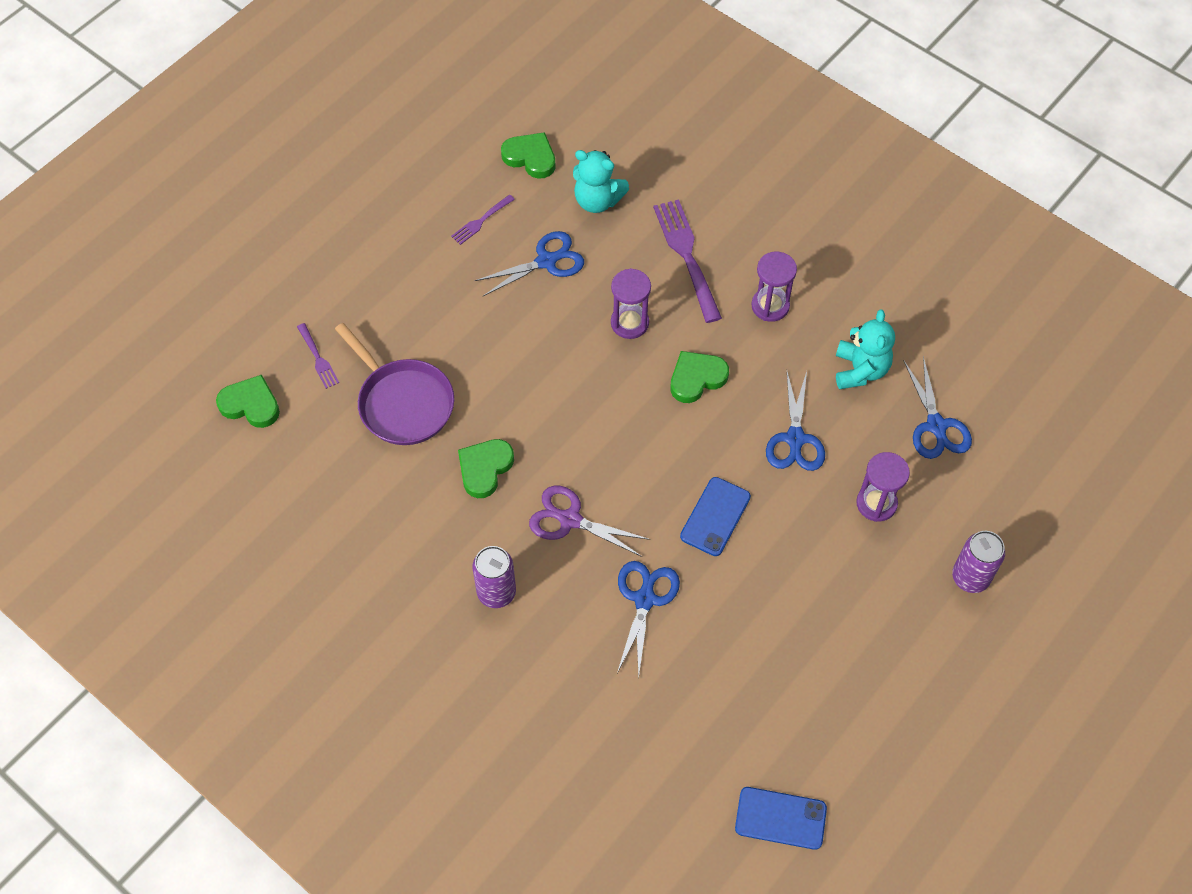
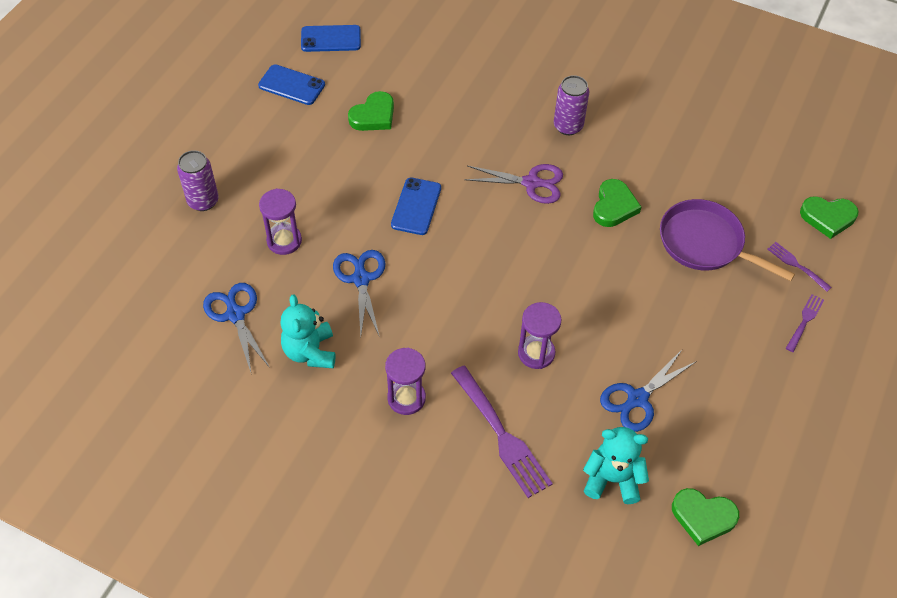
camera: 165 degrees right, 5 degrees down
(481, 221) = (720, 429): purple fork -> purple fork (805, 321)
(644, 599) = (456, 141): blue scissors -> none
(696, 378) = (460, 314): green heart -> green heart (373, 116)
(846, 740) = (291, 85): none -> blue phone

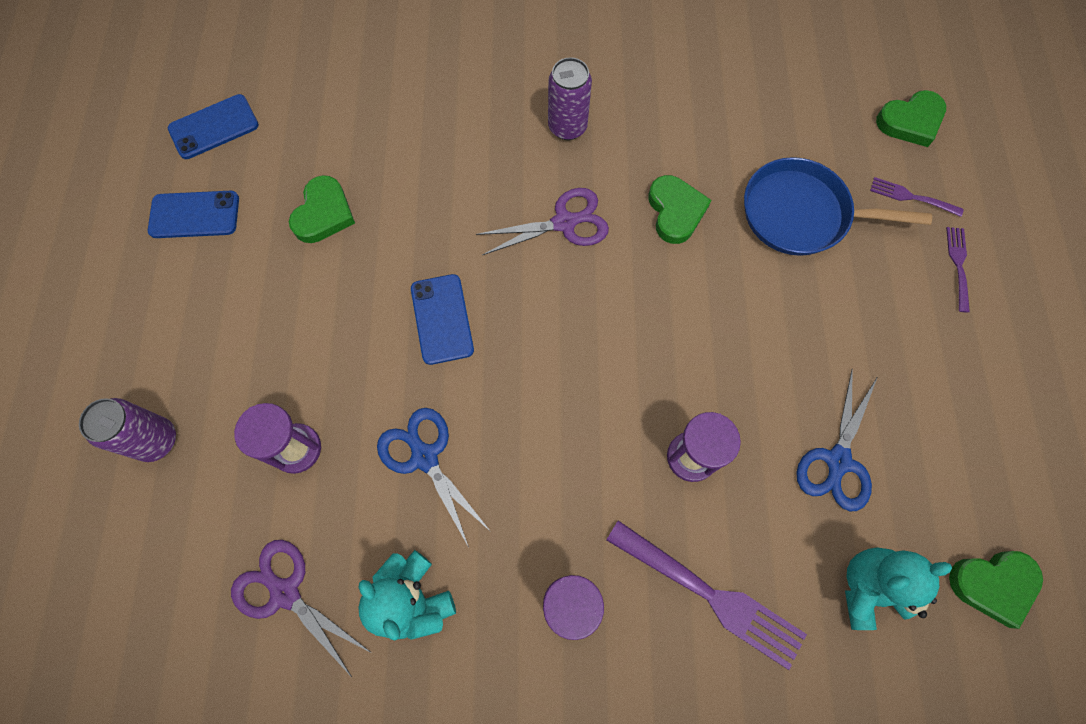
camera: 25 degrees left, 15 degrees up
(235, 314) = (285, 593): blue scissors -> purple scissors
(705, 243) = (801, 214): purple pan -> blue pan

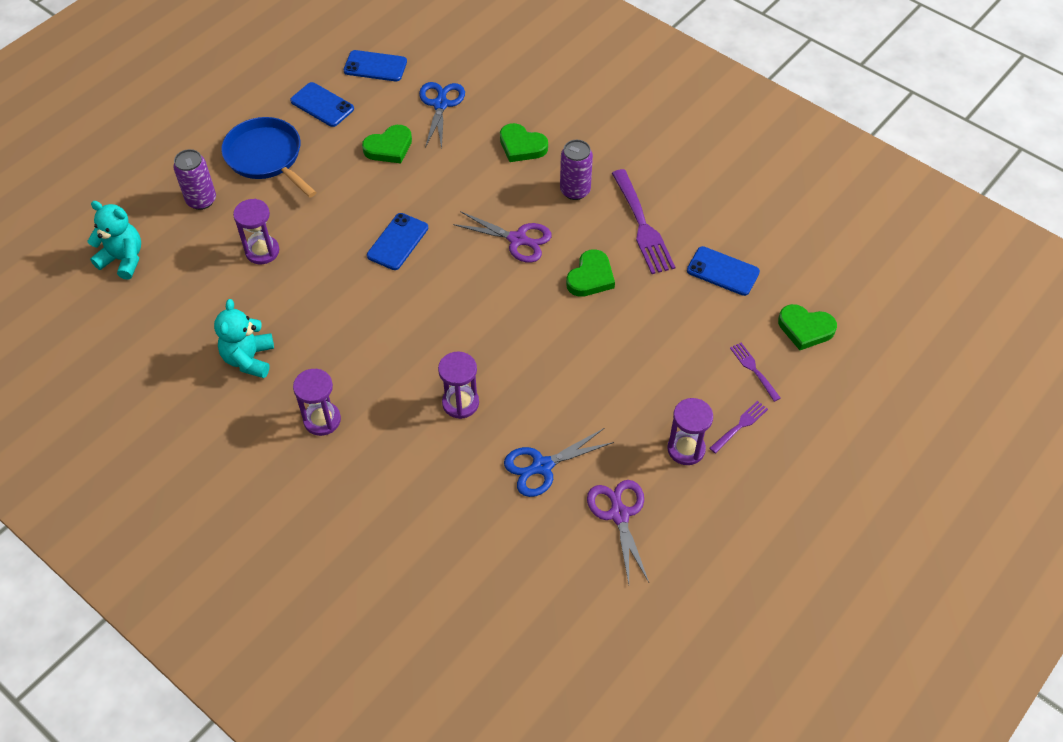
camera: 40 degrees right, 15 degrees down
(285, 593) = (193, 311): purple scissors -> purple scissors (619, 514)
(425, 457) = (320, 300): blue scissors -> blue scissors (440, 104)
(711, 595) = (398, 473): purple fork -> purple fork (642, 226)
(785, 115) = (723, 271): none -> blue phone
(801, 214) = (669, 330): blue pan -> blue pan (266, 157)
(868, 588) = (488, 536): turquoise teddy bear -> turquoise teddy bear (123, 259)
(939, 329) = (686, 449): none -> purple hourglass
(993, 584) = (563, 591): green heart -> green heart (522, 146)

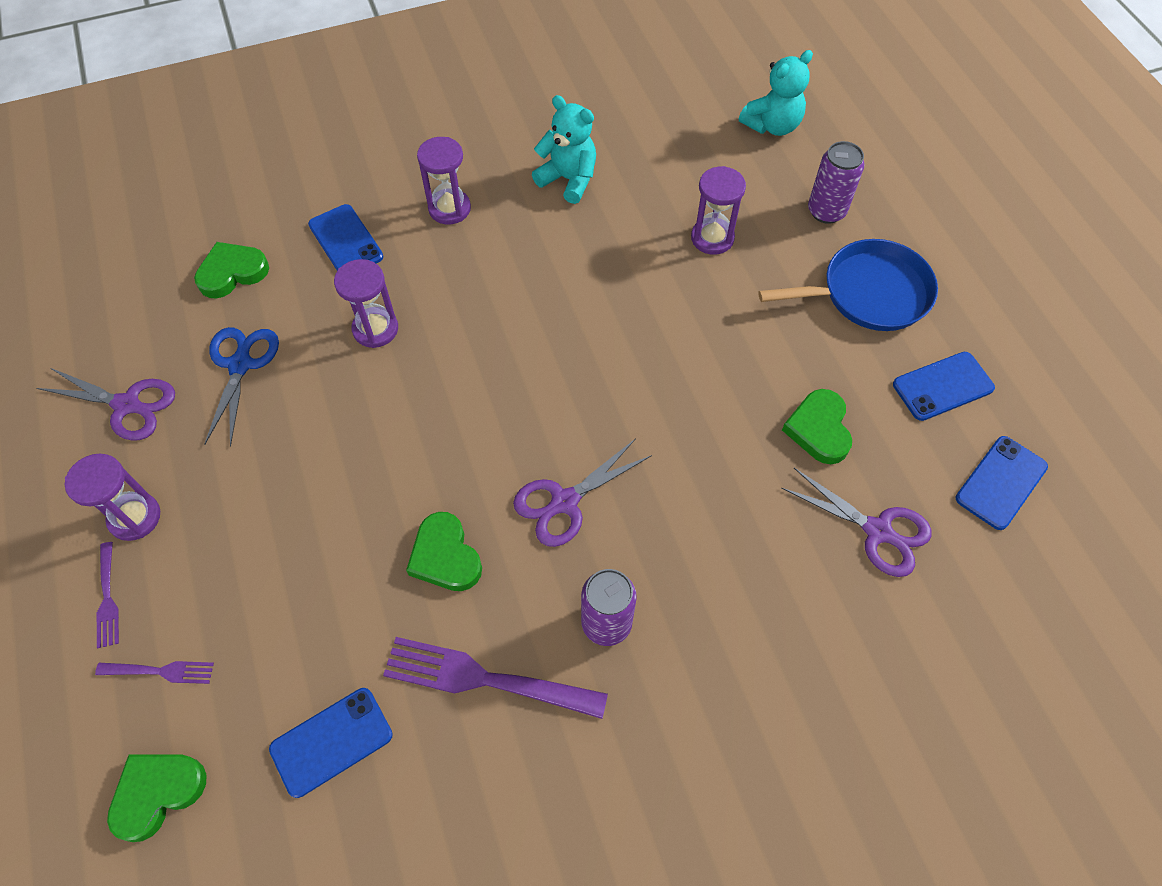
camera: 120 degrees right, 5 degrees up
(398, 242) = (645, 369): blue phone -> blue phone (345, 241)
(440, 104) = (877, 531): blue scissors -> purple scissors
(522, 146) = (735, 598): green heart -> green heart (232, 272)

